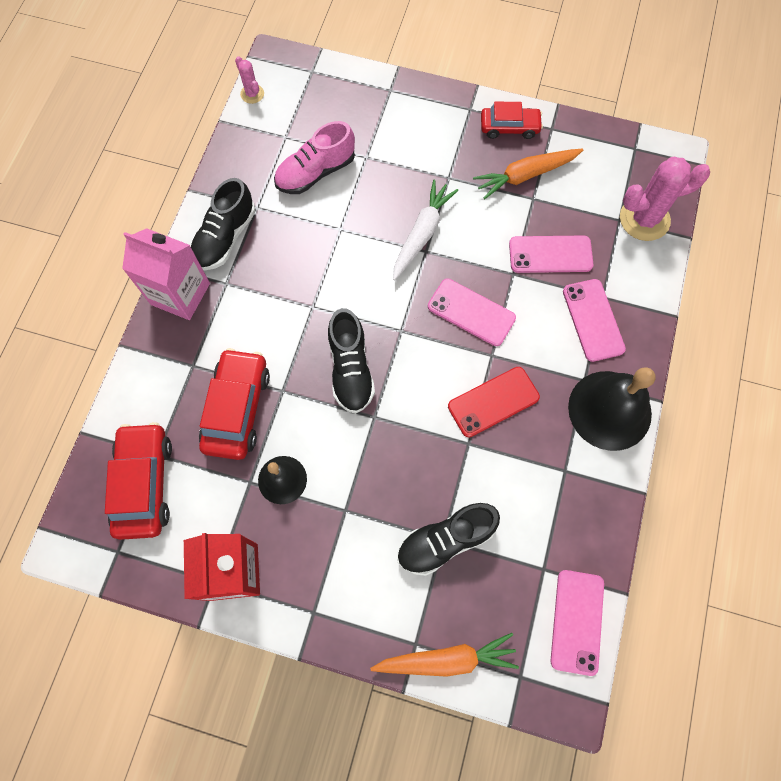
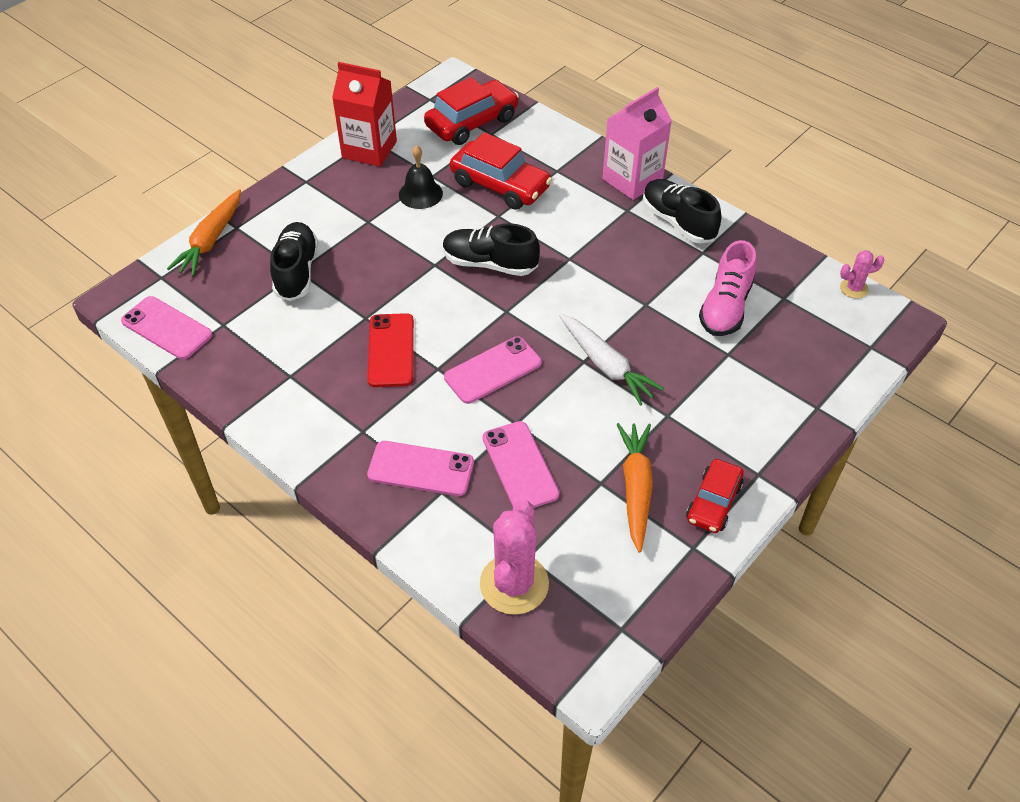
camera: 115 degrees right, 20 degrees down
(144, 483) = (472, 122): red car -> red car turned 60 degrees counterclockwise
(316, 172) = (725, 307): pink shoe -> pink shoe turned 150 degrees counterclockwise
(550, 255) = (520, 466): pink phone -> pink phone turned 45 degrees counterclockwise
(609, 410) = (319, 437): black bell -> none

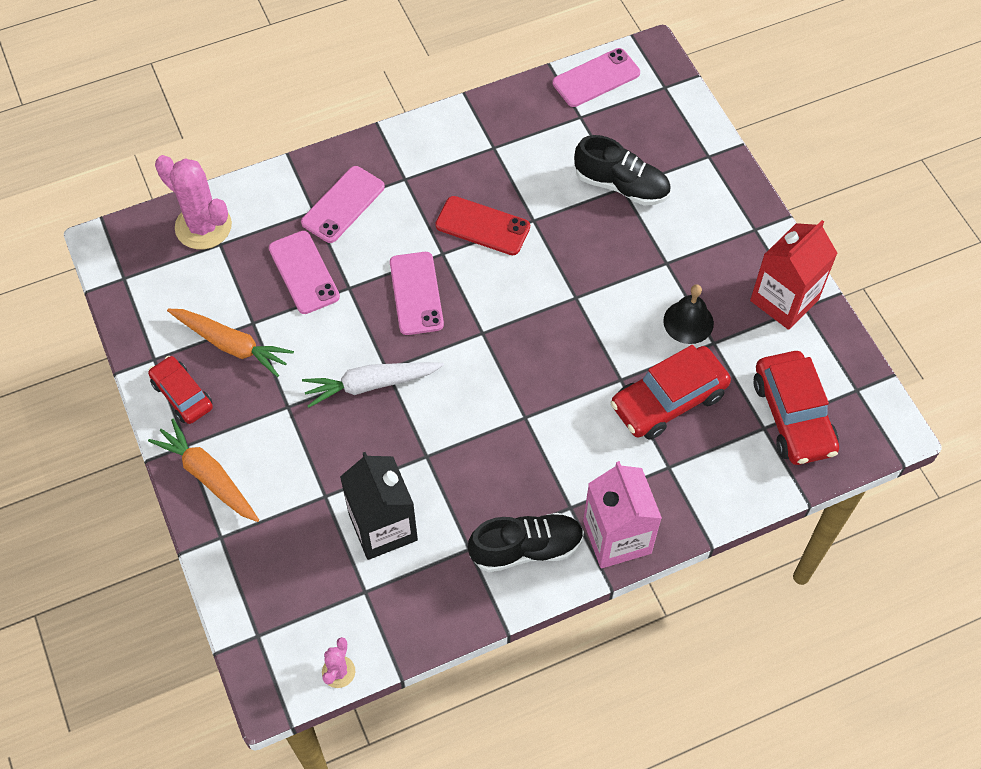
camera: 115 degrees right, 10 degrees up
(211, 240) = (698, 132): orange carrot -> orange carrot (208, 476)
(490, 264) = (553, 343): black shoe -> none
(520, 466) = (304, 272): pink phone -> pink phone turned 60 degrees clockwise
(725, 307) = (383, 527): pink shoe -> black carton

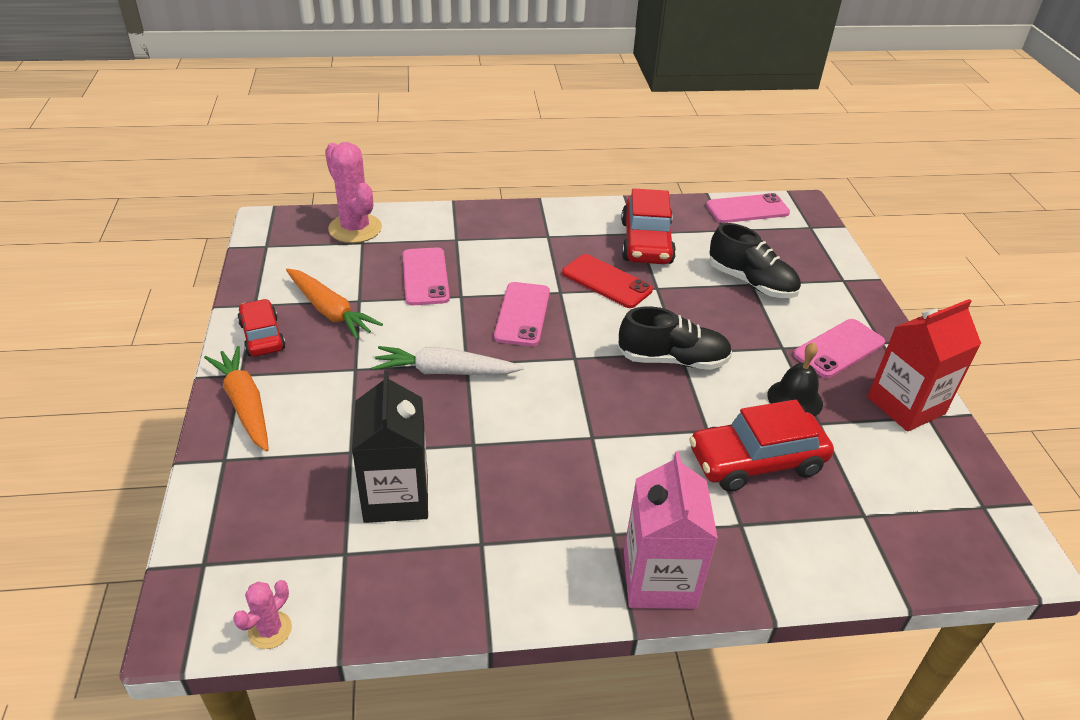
camera: 15 degrees right, 20 degrees down
(343, 205) = (484, 241): pink phone -> pink phone (839, 349)
(526, 548) = (547, 561): black shoe -> black shoe (673, 360)
(793, 416) = (901, 512): red car -> red car (646, 242)

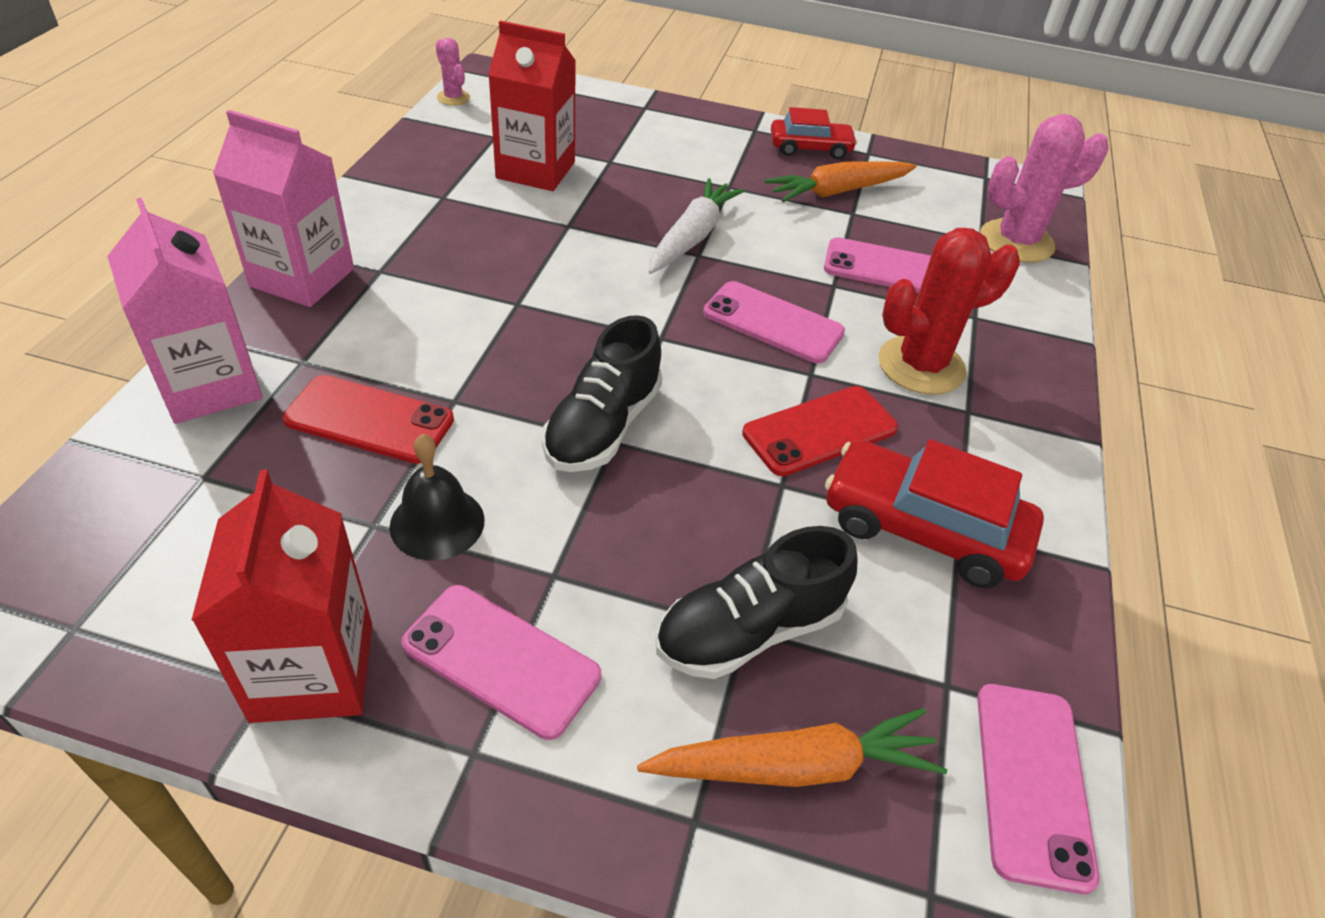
camera: 110 degrees right, 5 degrees up
(245, 404) = (709, 125): orange carrot -> orange carrot (794, 766)
(396, 496) = (535, 170): black carton -> red carton
(520, 254) = (921, 365): none -> red cactus
(756, 461) = (369, 419): red car -> red phone
(804, 561) = (210, 386): none -> pink carton
(839, 349) = (501, 660): pink phone -> pink phone turned 45 degrees counterclockwise

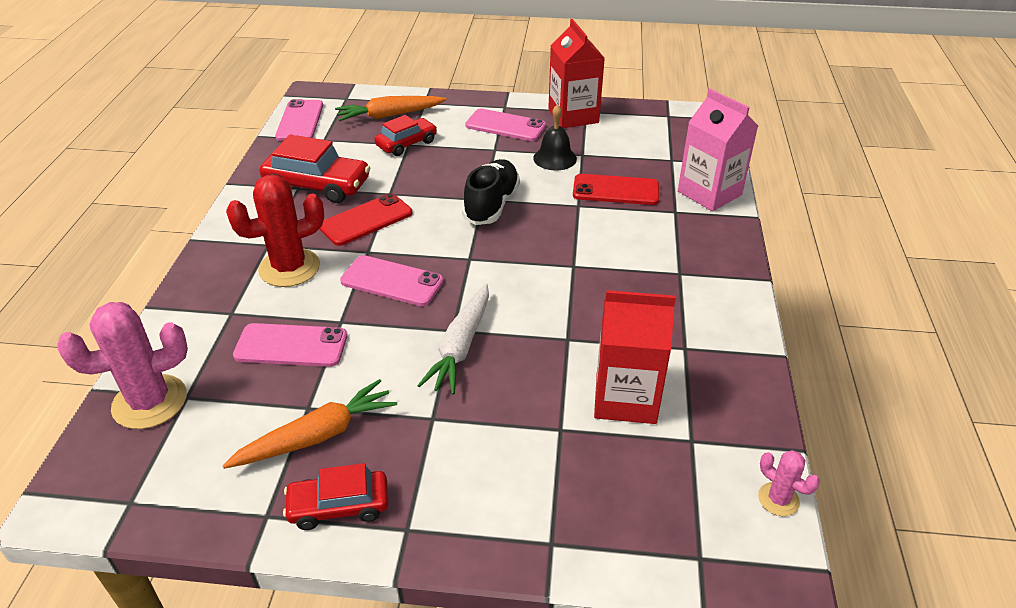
camera: 175 degrees right, 5 degrees down
(302, 277) = (724, 259): pink carton -> none
(749, 630) = (406, 144): black shoe -> red car

